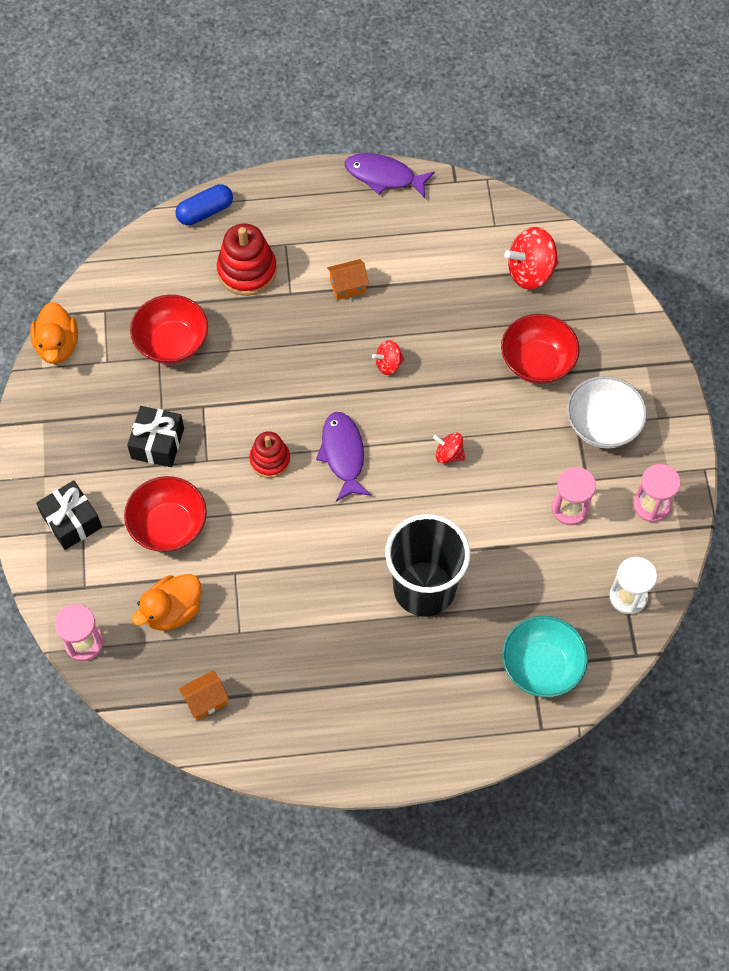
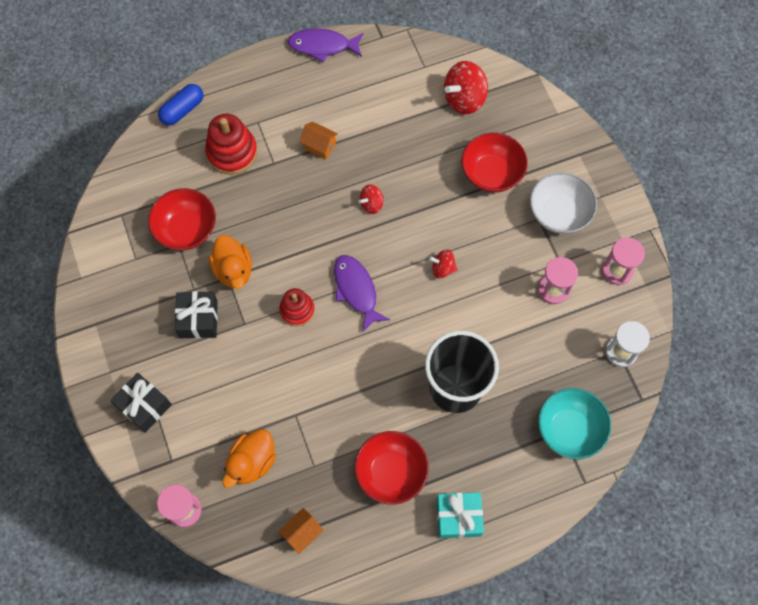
camera: 15 degrees left, 5 degrees up
(57, 346) = (89, 255): orange duck -> orange duck (233, 270)
(168, 526) = (228, 389): red bowl -> red bowl (391, 472)
(348, 286) = (319, 146): orange house -> orange house turned 60 degrees clockwise
(385, 729) = (458, 517): none -> turquoise gift

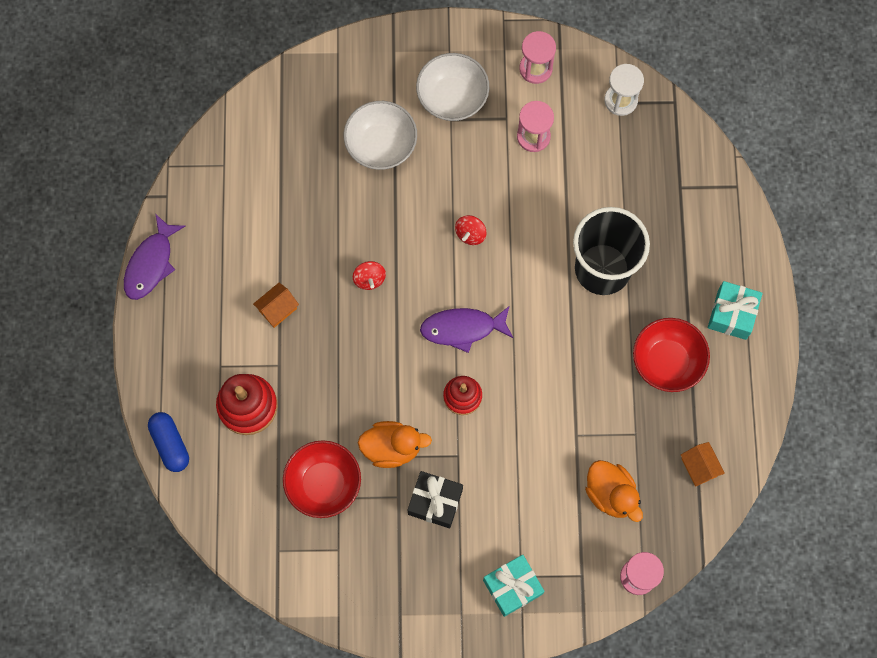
camera: 70 degrees left, 5 degrees up
(144, 406) = (512, 587): black gift -> turquoise gift
(464, 99) = (281, 139): red spinning top -> none
(491, 173) = (381, 145): red bowl -> white bowl
(569, 429) = (681, 179): turquoise bowl -> none

